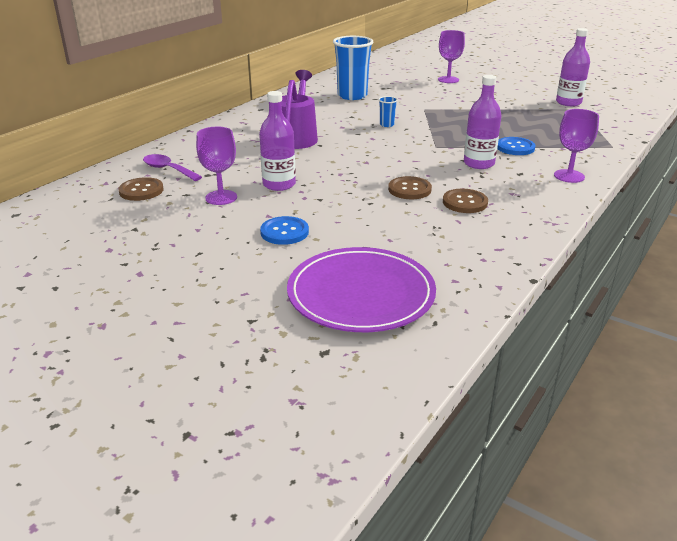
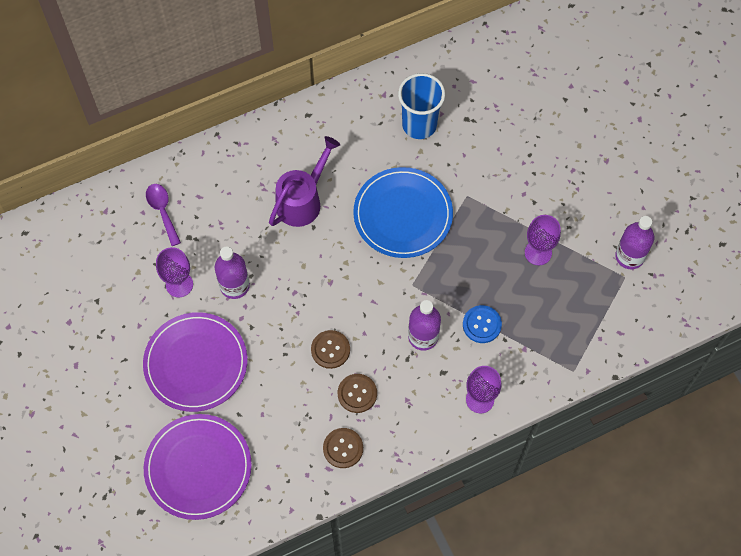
camera: 30 degrees right, 35 degrees up
(141, 191) = (126, 240): brown button -> brown button (343, 448)
(284, 232) = (196, 363): blue button -> purple plate
(387, 124) = (403, 214): blue cup -> blue plate
(448, 80) = (555, 130): purple goblet -> purple goblet (538, 252)

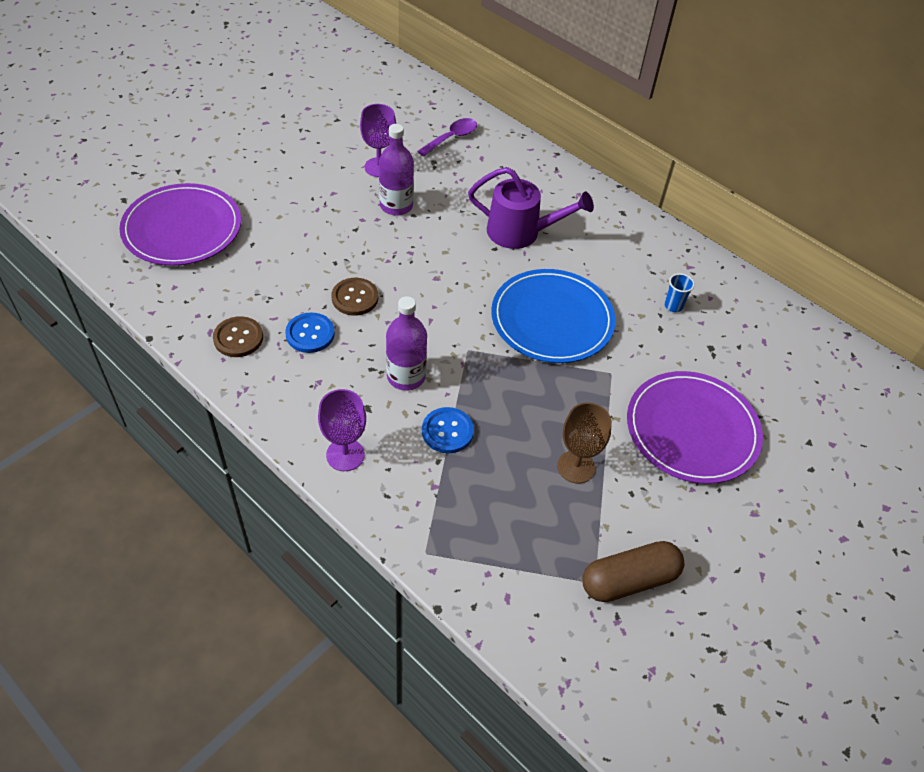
camera: 65 degrees right, 15 degrees down
(196, 363) = (298, 199): purple plate -> purple plate (692, 430)
(357, 393) = (310, 334): brown button -> blue button
(419, 125) = (673, 306): blue cup -> blue cup, size x0.44
(538, 252) = (576, 467): purple goblet -> brown goblet
(629, 256) = (629, 580): purple bottle -> brown capsule

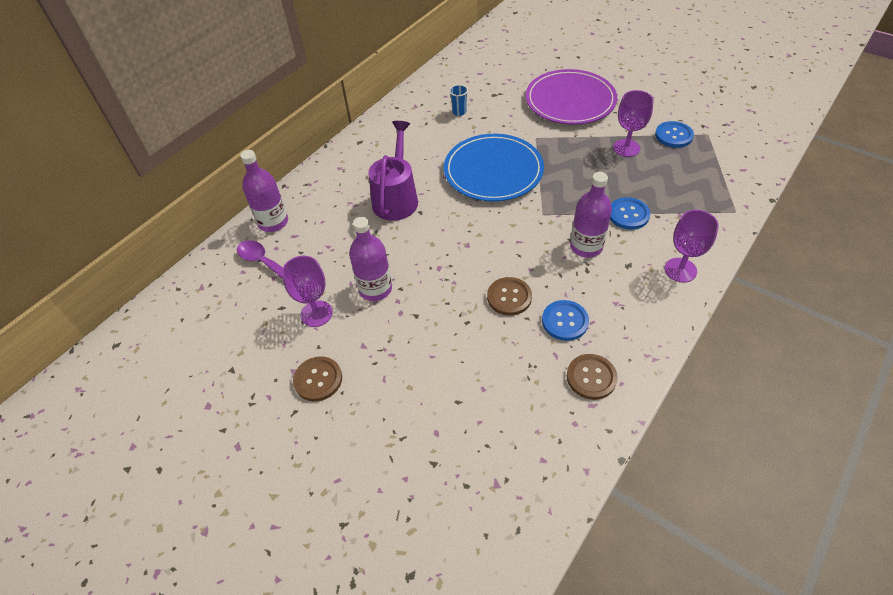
camera: 90 degrees left, 0 degrees up
(182, 228) = (449, 482): purple plate -> none
(308, 165) = (318, 379): none -> brown button
(503, 145) = (273, 222): none -> purple bottle
(576, 467) = (626, 148): brown goblet -> purple goblet
(596, 534) = (673, 135): none -> blue button
(629, 580) = (697, 121): brown capsule -> none

